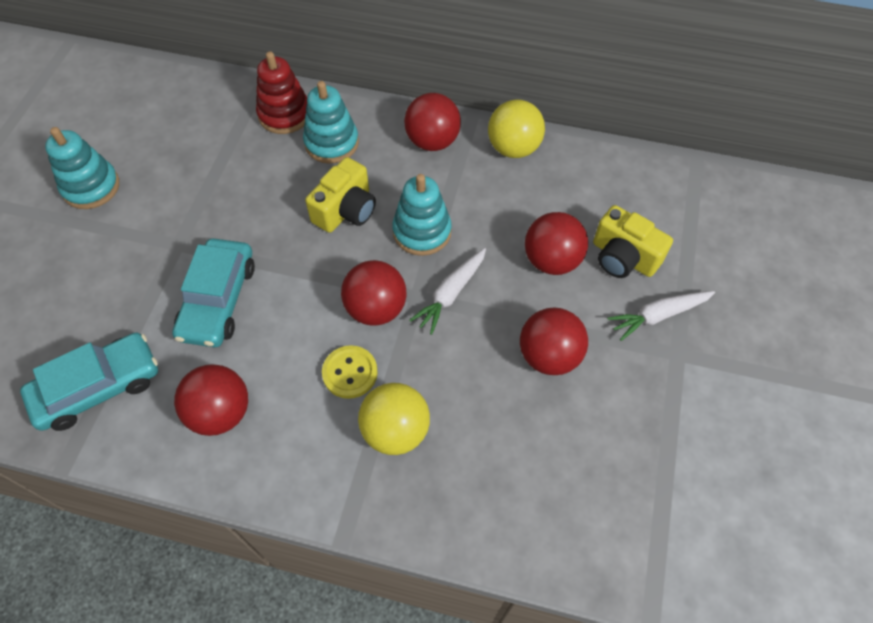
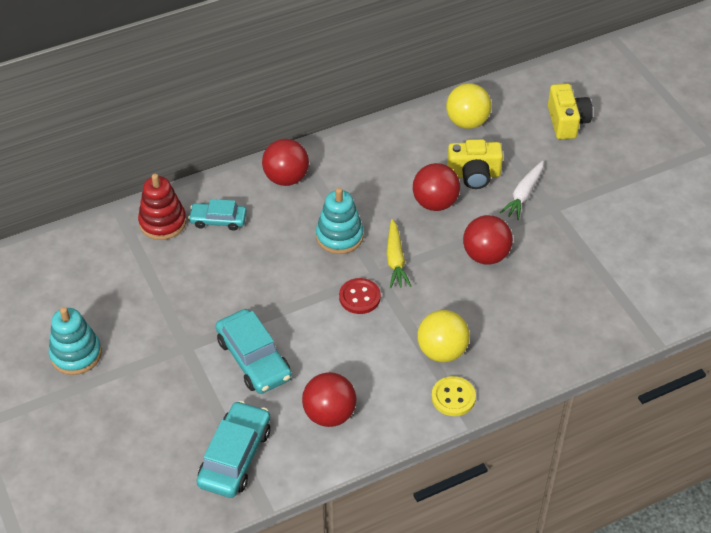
camera: 40 degrees left, 10 degrees down
(331, 143) = (218, 220): turquoise stacking toy -> turquoise car
(346, 210) = (276, 255): yellow camera -> yellow camera (567, 122)
(350, 373) = (383, 341): yellow button -> yellow button (453, 397)
(376, 309) = (359, 297): red ball -> red button
(451, 294) = (395, 259): white carrot -> yellow carrot
(513, 148) = (343, 151): yellow ball -> yellow ball (467, 122)

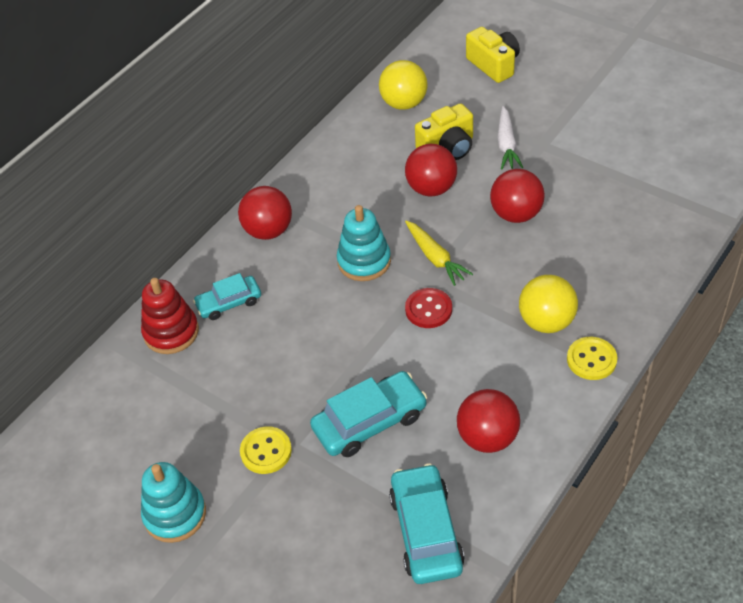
camera: 25 degrees left, 0 degrees up
(167, 342) = (266, 451): none -> yellow button
(254, 359) = (369, 422): turquoise car -> turquoise car turned 60 degrees counterclockwise

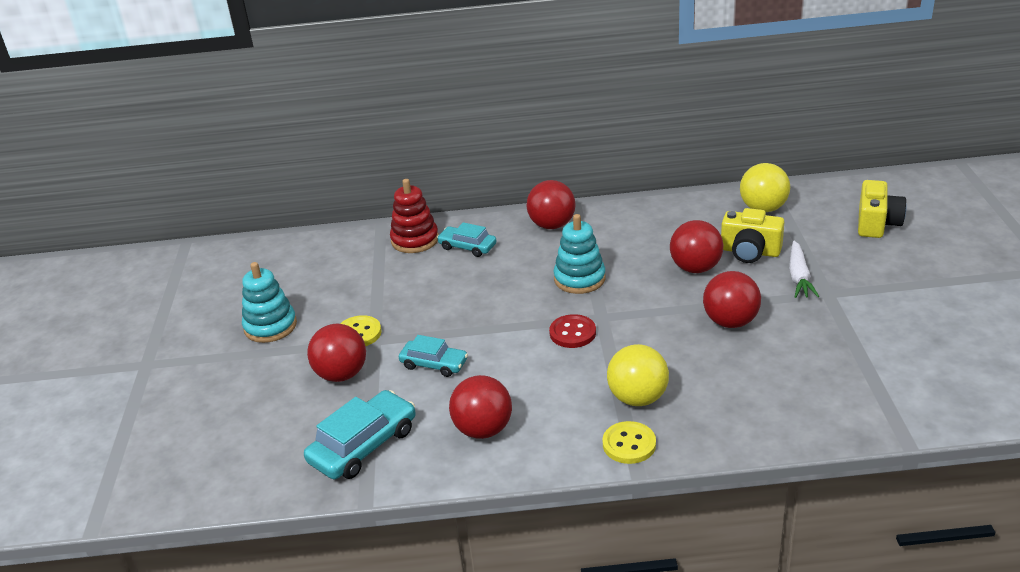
camera: 50 degrees right, 15 degrees down
(312, 496) = (341, 374): none -> red ball
(369, 422) = (434, 364): turquoise car -> turquoise car, size x0.63
(435, 257) = (628, 308): yellow carrot -> none
(506, 144) = (799, 276): white carrot -> white carrot turned 45 degrees counterclockwise

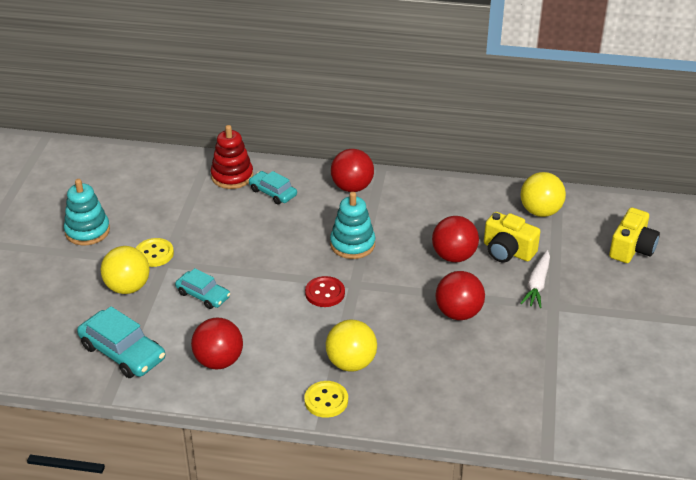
camera: 10 degrees right, 5 degrees up
(341, 374) = (128, 287): red ball -> yellow ball
(363, 445) = (122, 352): turquoise car -> turquoise car turned 75 degrees clockwise

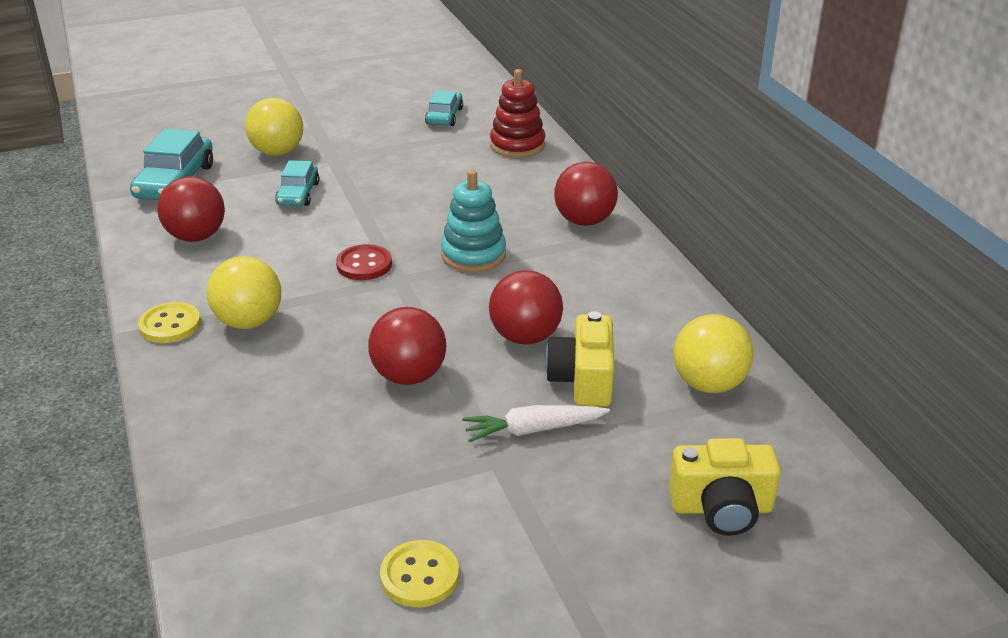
camera: 60 degrees right, 5 degrees down
(87, 231) = (346, 106): turquoise stacking toy -> none
(154, 254) = (342, 148): yellow button -> yellow button (419, 576)
(273, 192) = (515, 176): turquoise car -> turquoise car (444, 116)

